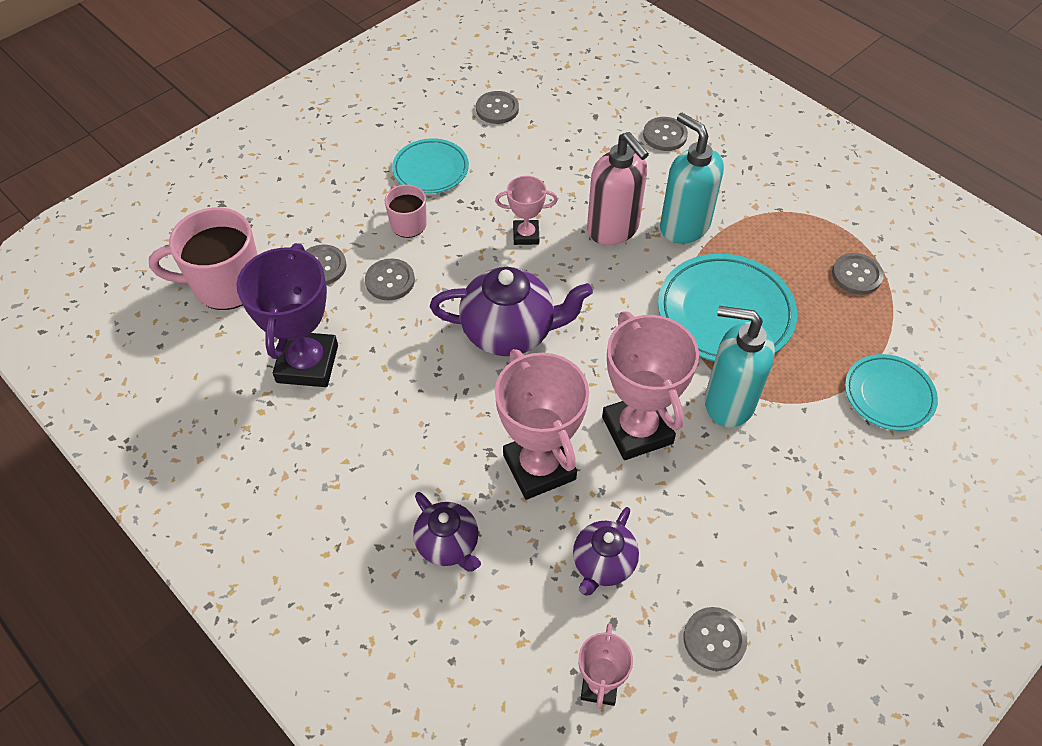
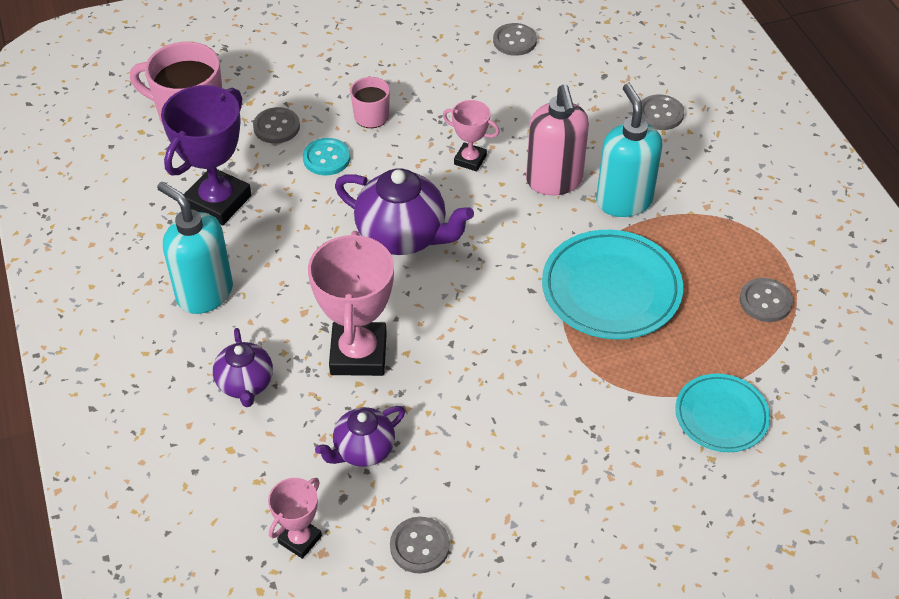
camera: 25 degrees right, 5 degrees down
(390, 281) = (326, 158): grey button -> turquoise button
(431, 169) = (420, 75): turquoise plate -> none
(637, 430) = (463, 357): pink trophy -> none
(728, 402) = (562, 365): turquoise soap dispenser -> turquoise soap dispenser (204, 293)

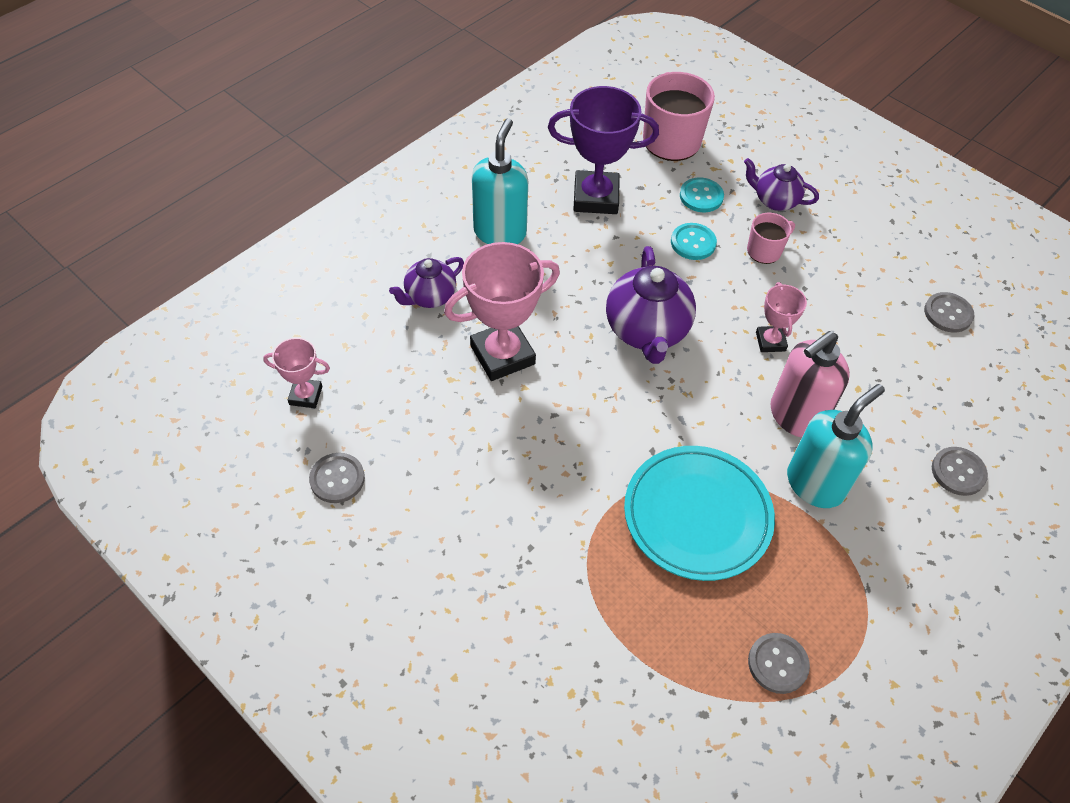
camera: 60 degrees right, 5 degrees up
(276, 127) = (701, 196): grey button -> turquoise button
(363, 450) = (409, 400): purple teapot -> purple teapot (775, 200)
(721, 416) = (605, 672): turquoise plate -> none

